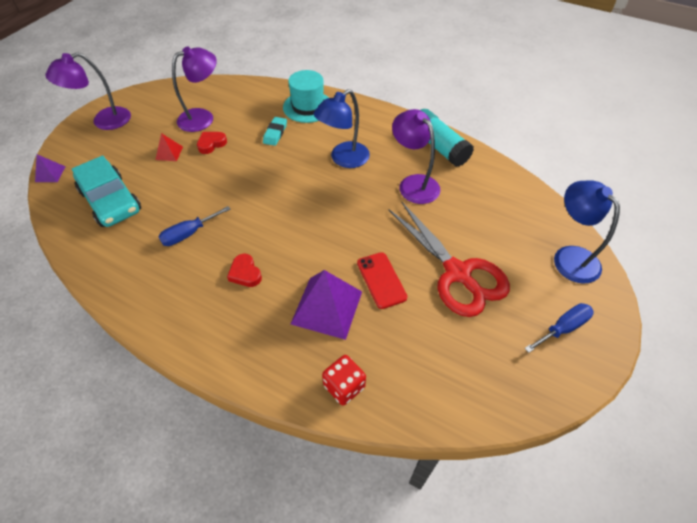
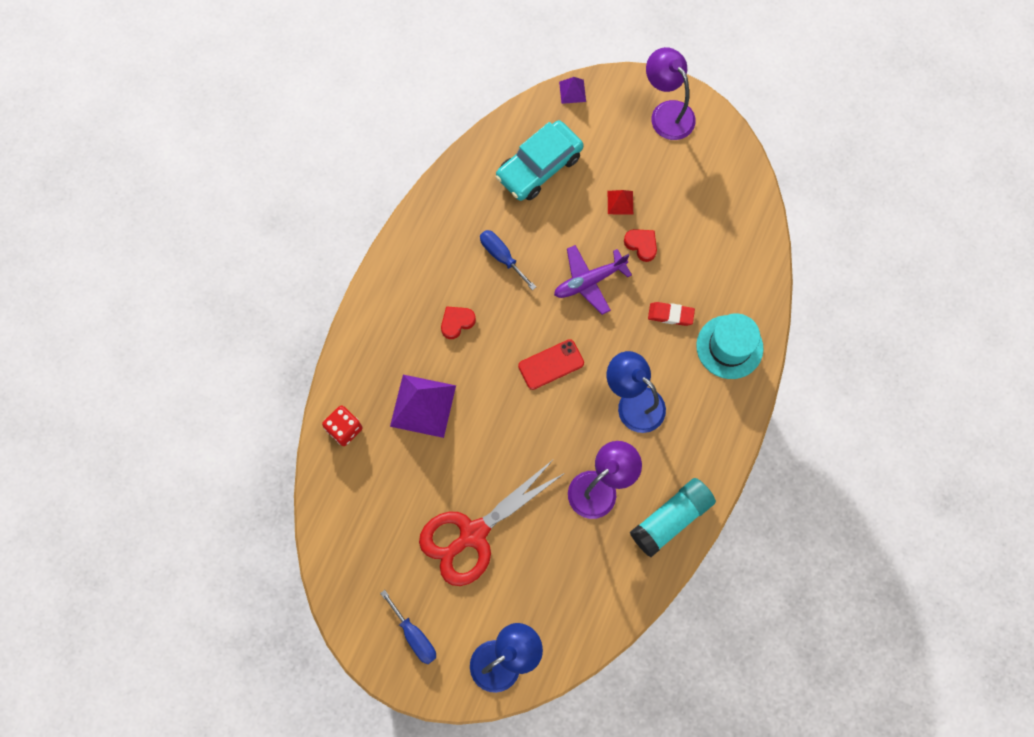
camera: 85 degrees right, 20 degrees up
(203, 117) = (689, 223): purple lamp -> none
(233, 177) = (589, 281): none -> purple plane
(275, 133) = (670, 315): turquoise eraser -> red eraser
(381, 280) = (458, 456): red phone -> red phone (551, 364)

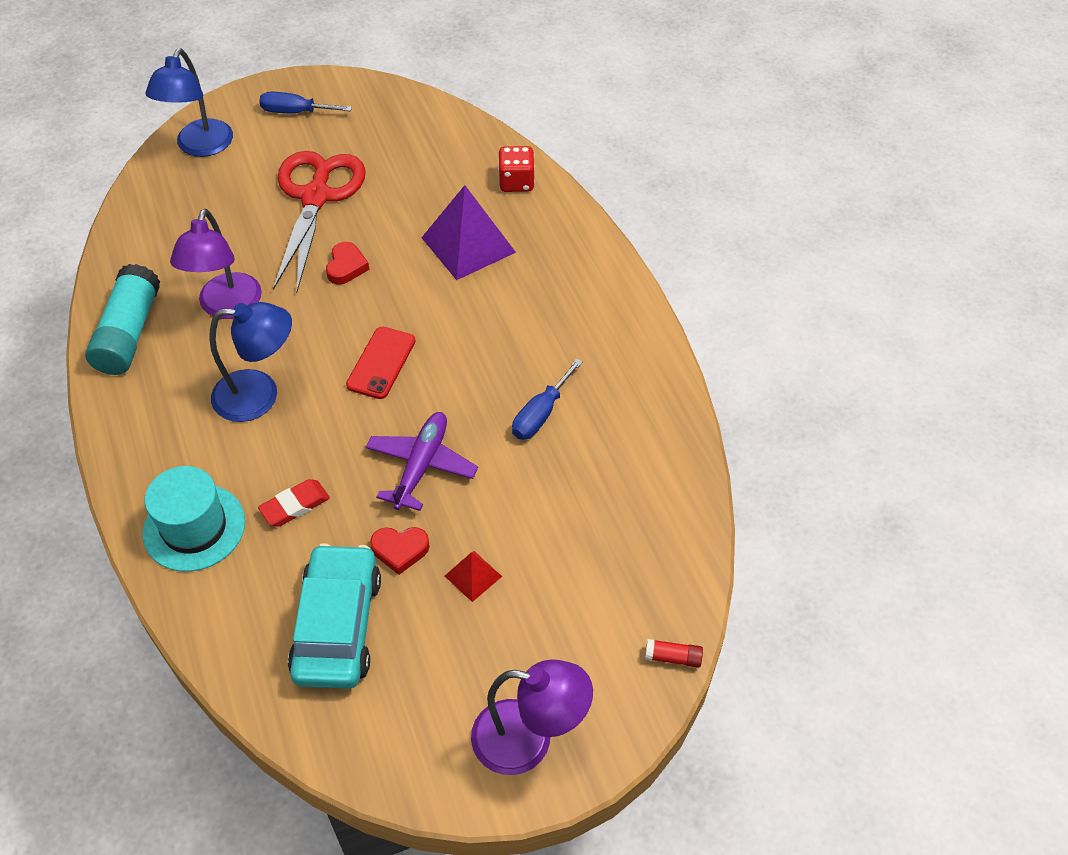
camera: 135 degrees right, 20 degrees down
(457, 322) = (516, 326): red heart -> red heart (346, 267)
(502, 257) = (541, 414): blue screwdriver -> blue screwdriver turned 120 degrees clockwise
(539, 167) = (608, 534): turquoise car -> turquoise car (337, 626)
(572, 91) = (673, 657): purple pyramid -> red glue stick

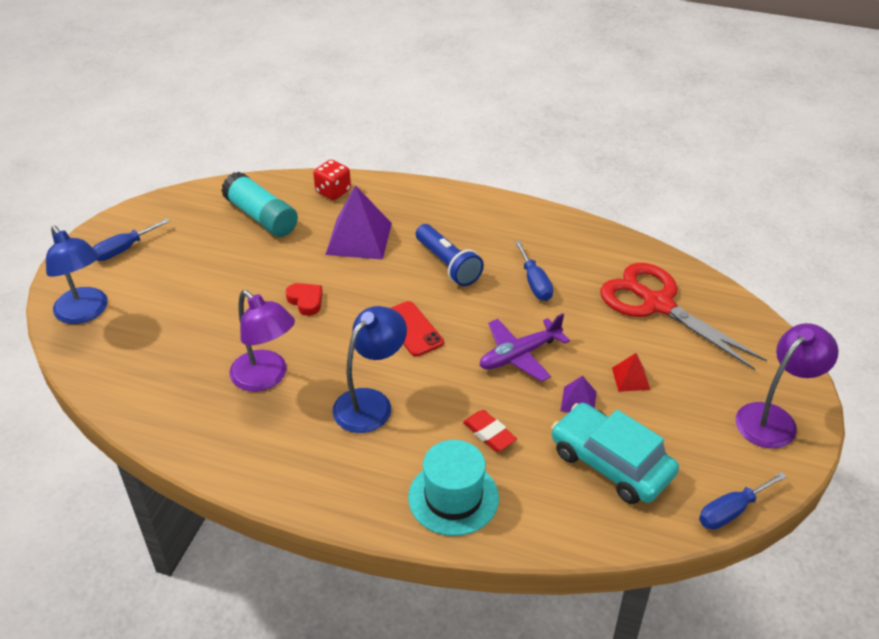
camera: 50 degrees left, 10 degrees down
(129, 333) = (223, 444): turquoise glue stick -> turquoise glue stick (261, 217)
(295, 505) = (489, 433): red eraser -> red eraser turned 45 degrees counterclockwise
(316, 197) = (221, 282): red scissors -> red scissors (657, 304)
(356, 767) = (731, 511): none -> blue screwdriver
(400, 550) = (578, 401): red heart -> purple pyramid
(421, 465) = (519, 355): purple plane -> purple plane turned 90 degrees counterclockwise
(498, 331) = (448, 264): none -> blue flashlight
(673, 657) = (764, 328): red glue stick -> none

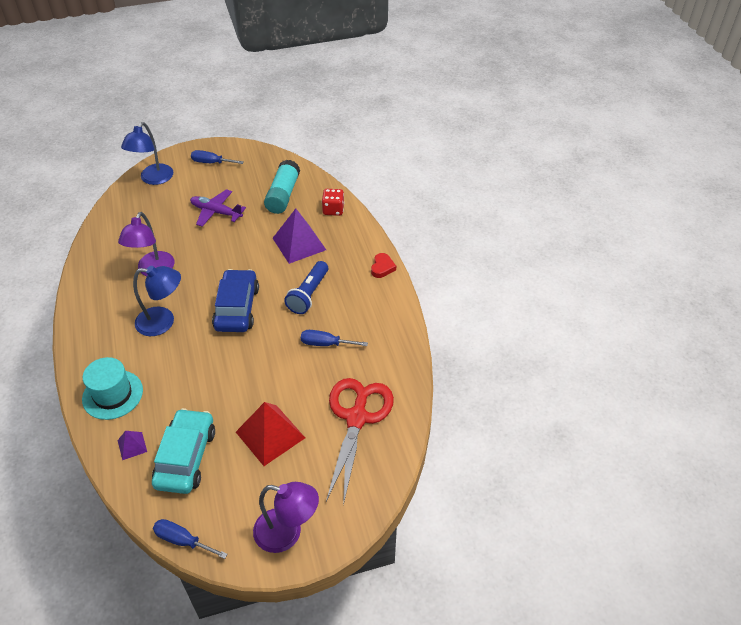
camera: 55 degrees right, 5 degrees up
(306, 301) = (226, 252): red heart -> red heart (382, 267)
(412, 329) = (237, 308): red phone -> blue car
(489, 433) = (173, 386): red eraser -> none
(519, 355) = (250, 368): purple plane -> purple plane (216, 212)
(535, 283) = (325, 344): blue screwdriver -> blue screwdriver turned 60 degrees clockwise
(578, 401) = (230, 416): purple pyramid -> purple pyramid (132, 446)
(630, 378) = (270, 434): red pyramid -> red pyramid, size x2.05

